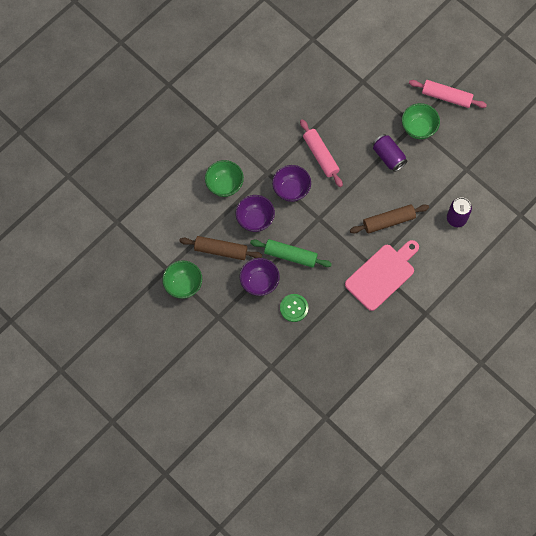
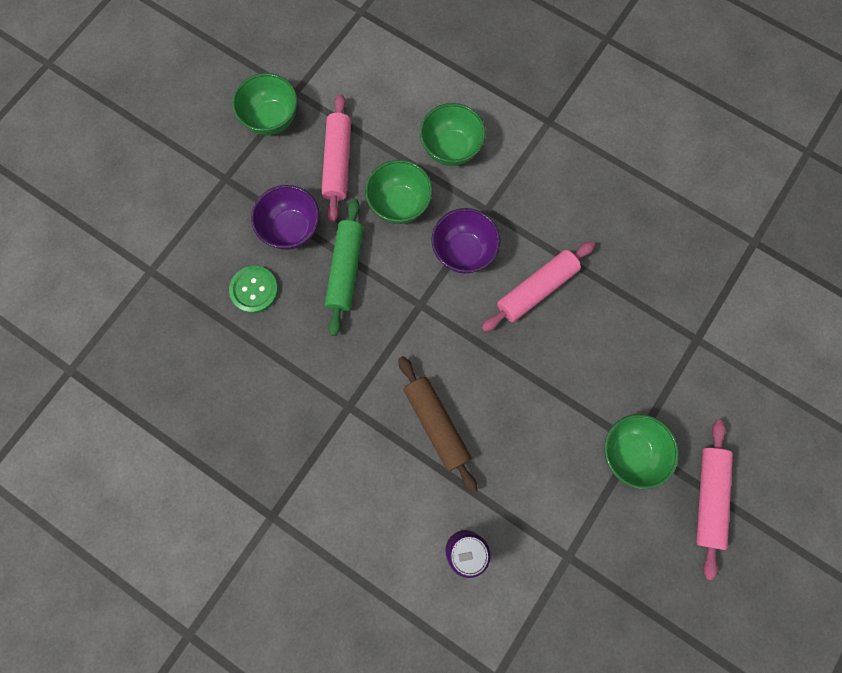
camera: 80 degrees right, 5 degrees up
(221, 250) = (338, 162): brown rolling pin -> pink rolling pin
(255, 219) = (399, 204): purple bowl -> green bowl
(382, 275) = (334, 428): pink cutting board -> none
(388, 156) = (561, 406): purple can -> none

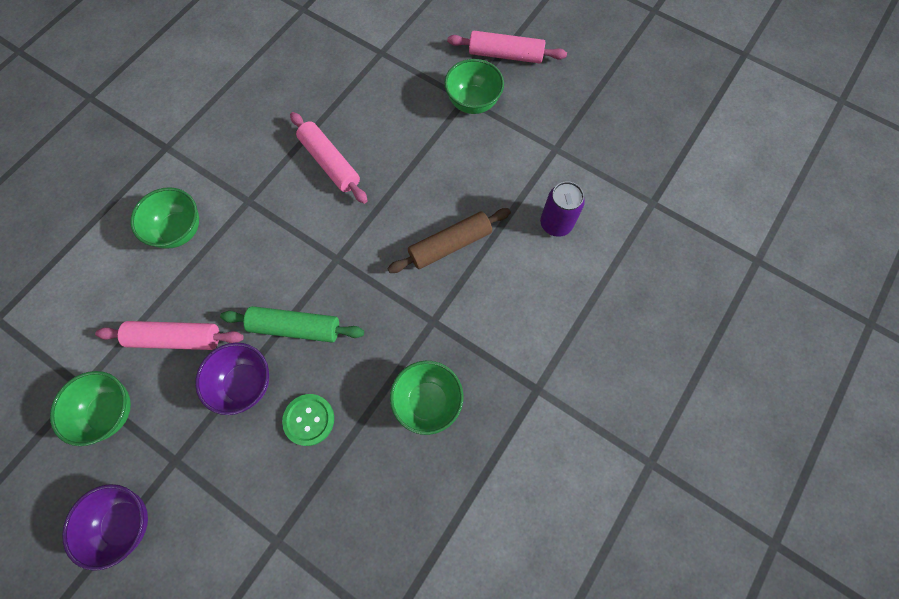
camera: 90 degrees left, 5 degrees down
(399, 204) = (232, 277): green bowl -> green bowl (428, 401)
(463, 252) = (288, 221): purple bowl -> purple bowl (126, 523)

